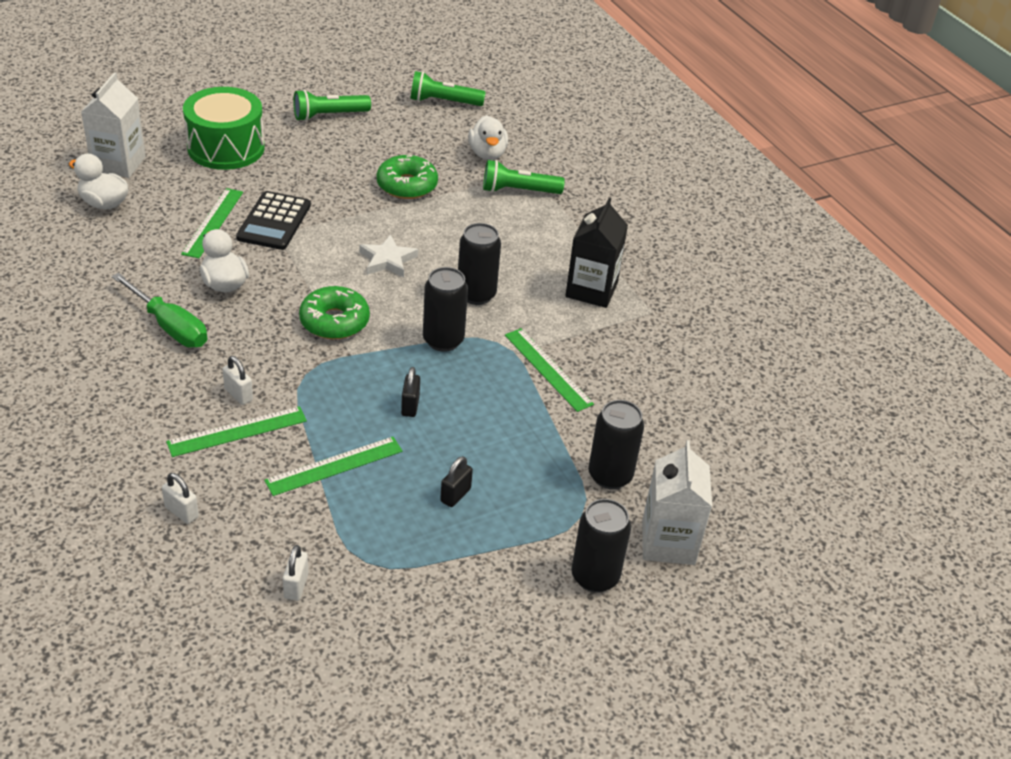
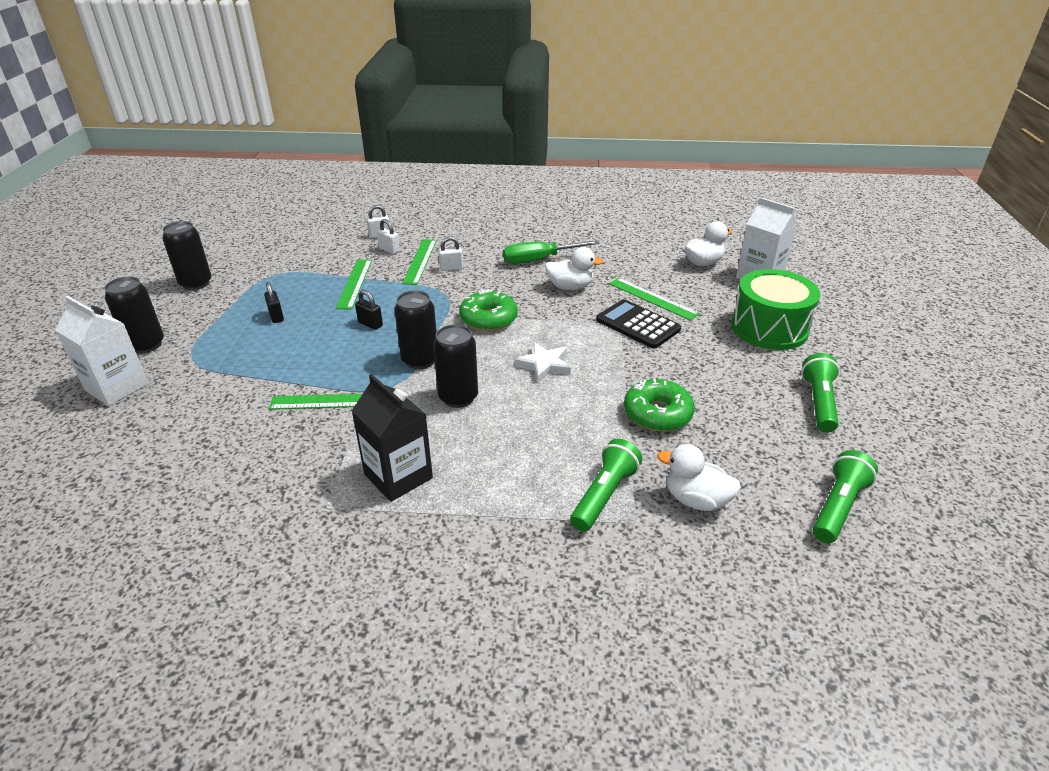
camera: 125 degrees right, 5 degrees down
(296, 586) = (290, 252): white padlock -> white padlock (389, 250)
(610, 475) = (200, 386): black can -> black can (196, 283)

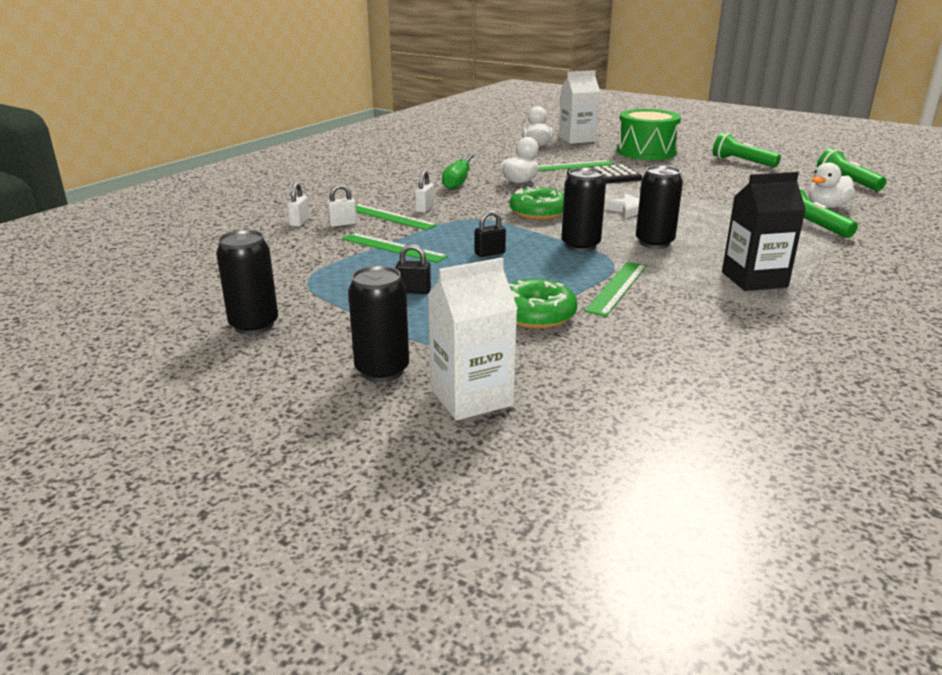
camera: 60 degrees left, 10 degrees down
(657, 414) = (725, 195): green donut -> green donut (536, 315)

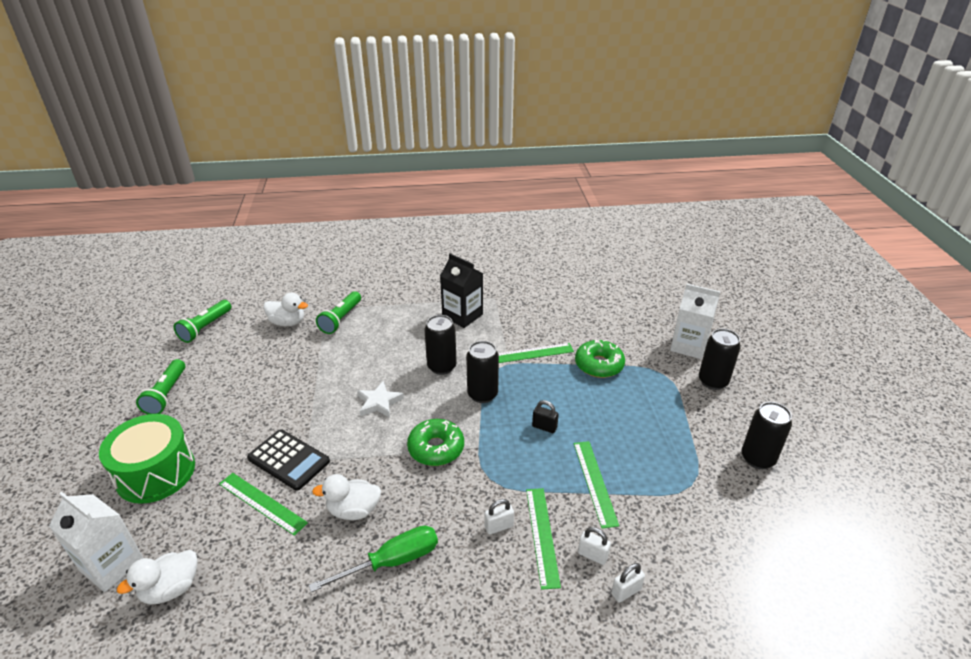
camera: 130 degrees left, 10 degrees up
(414, 291) = (636, 425): black padlock -> none

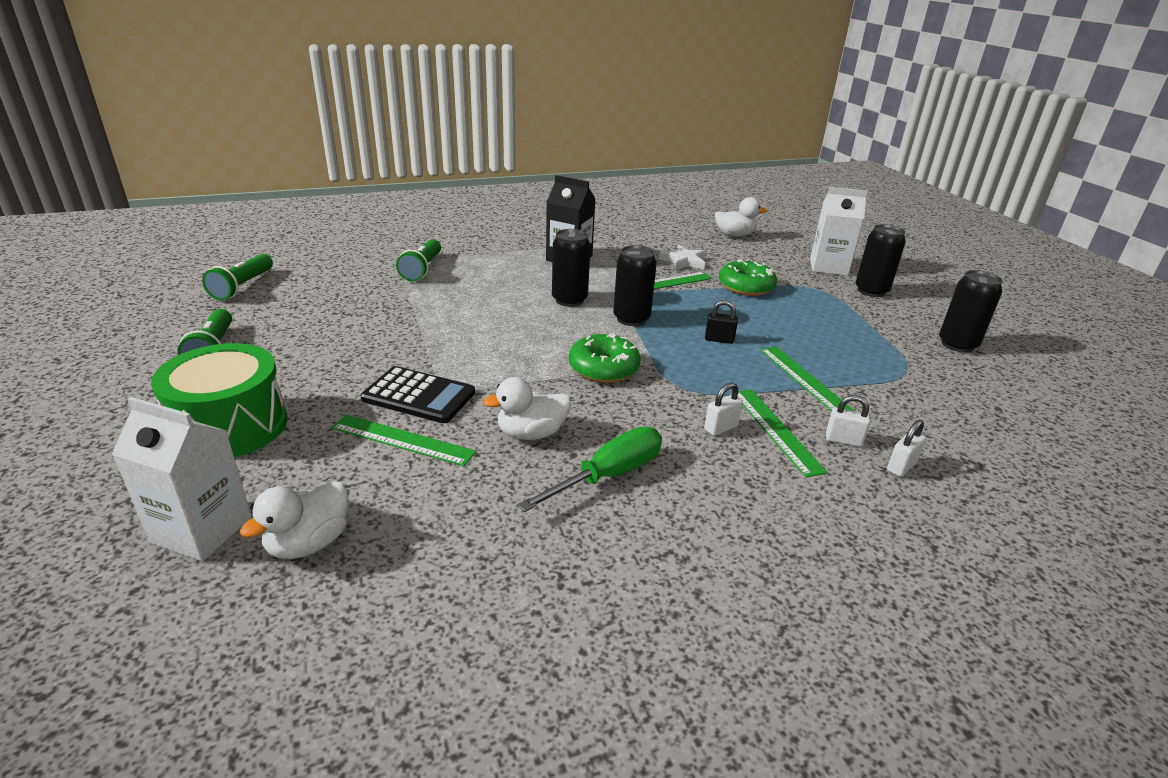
camera: 15 degrees left, 5 degrees down
(288, 322) = (354, 276): white duck -> white duck (734, 235)
(379, 402) = (510, 335): white star -> white star (683, 261)

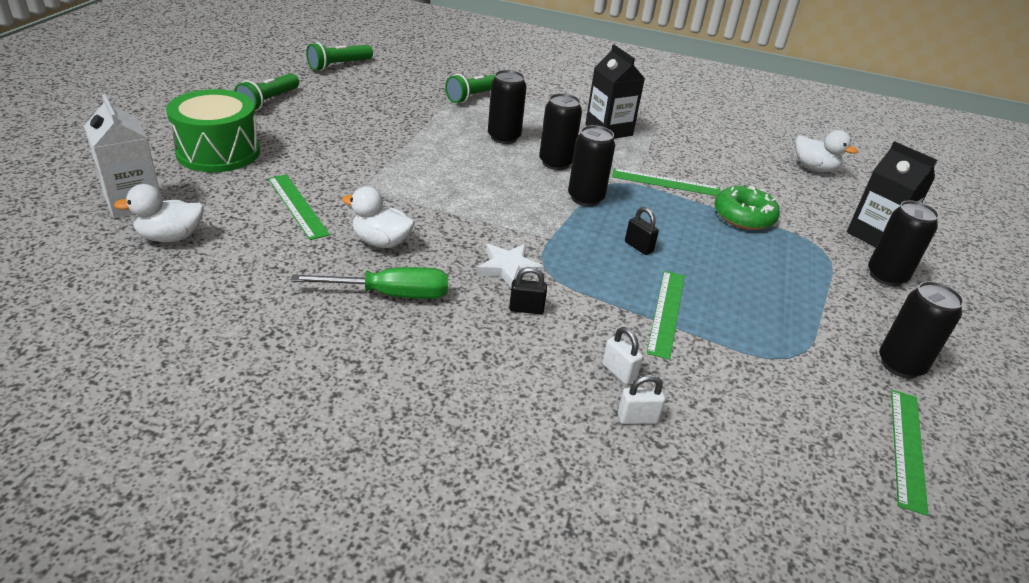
camera: 35 degrees right, 5 degrees up
(419, 396) = (346, 183): black calculator -> none
(498, 295) = (504, 137): none -> black can
(603, 368) = (502, 224): green donut -> none
(683, 261) = (715, 171): white star -> white star (508, 268)
(720, 428) = (526, 309): white padlock -> black padlock
(776, 430) = (571, 334): green ruler -> green ruler (908, 448)
(828, 267) = (875, 235): white carton -> black carton

